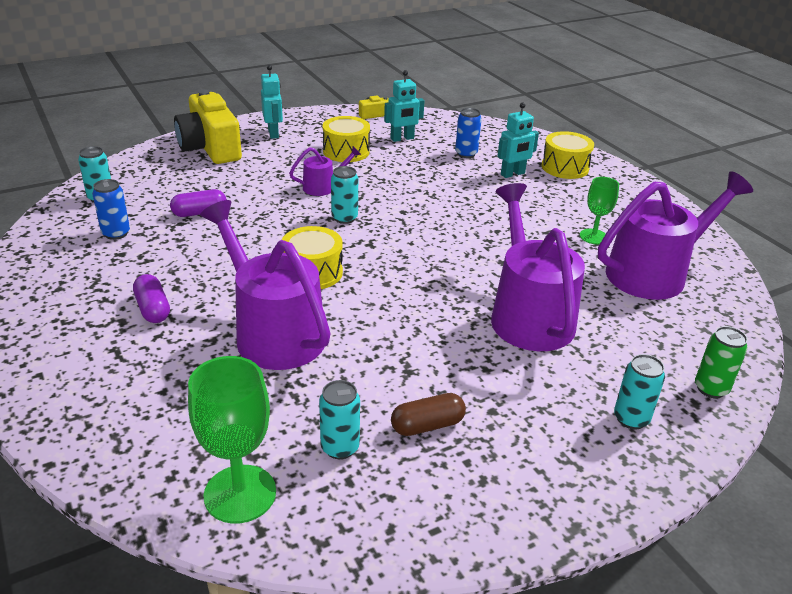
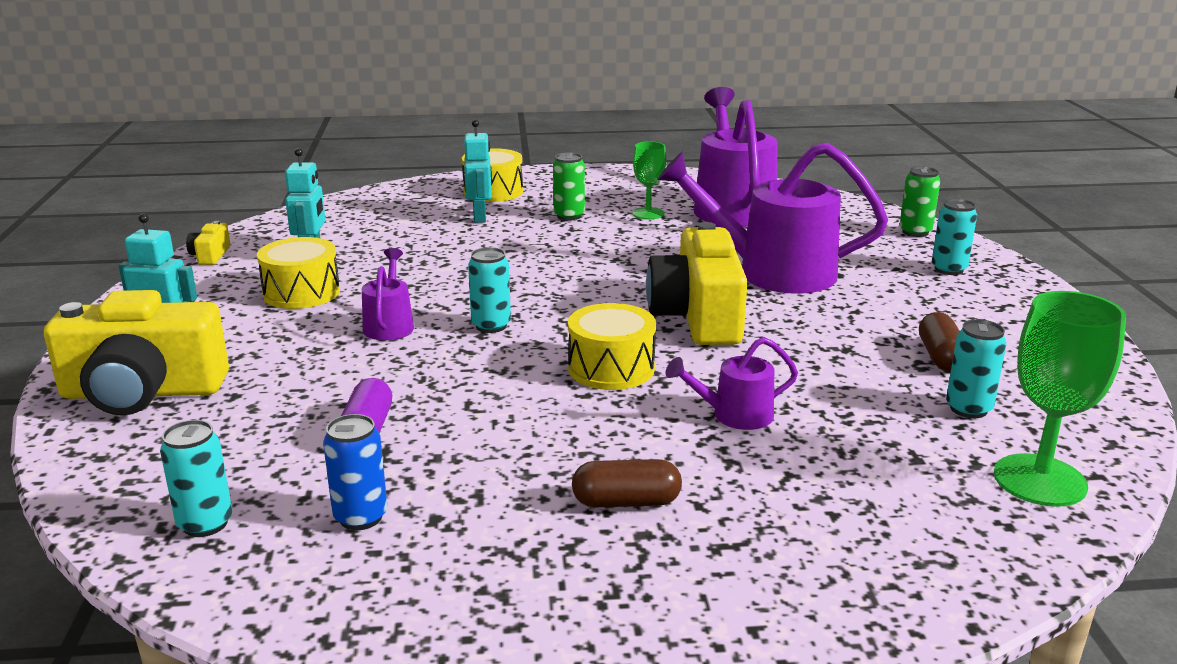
camera: 65 degrees left, 10 degrees down
(153, 309) = (626, 502): purple capsule -> brown capsule
(273, 332) = (734, 415): purple watering can -> purple watering can, size x0.48
(416, 293) = (698, 316): none -> yellow camera
(466, 154) = (401, 228): blue can -> none
(551, 205) = (569, 216): none -> green can

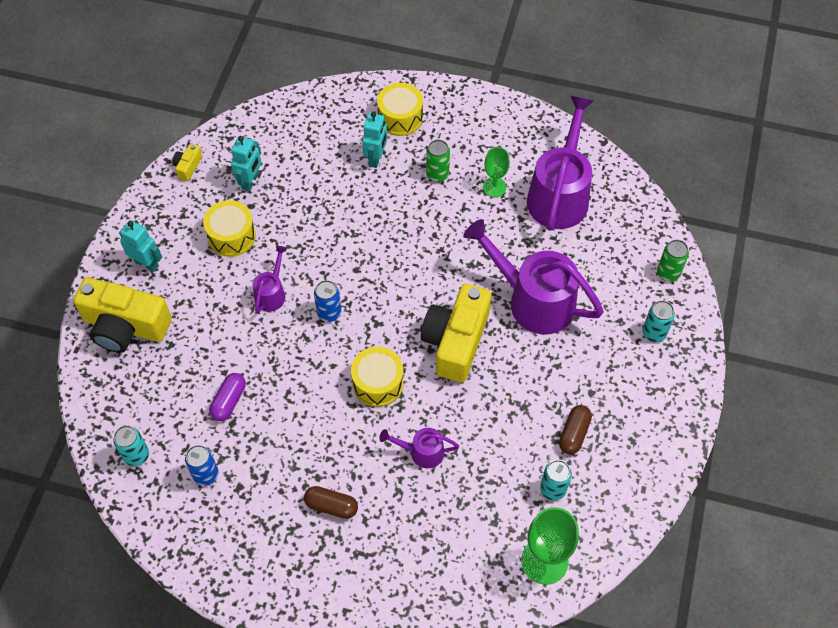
camera: 20 degrees right, 35 degrees up
(491, 326) = (329, 313): turquoise can -> blue can

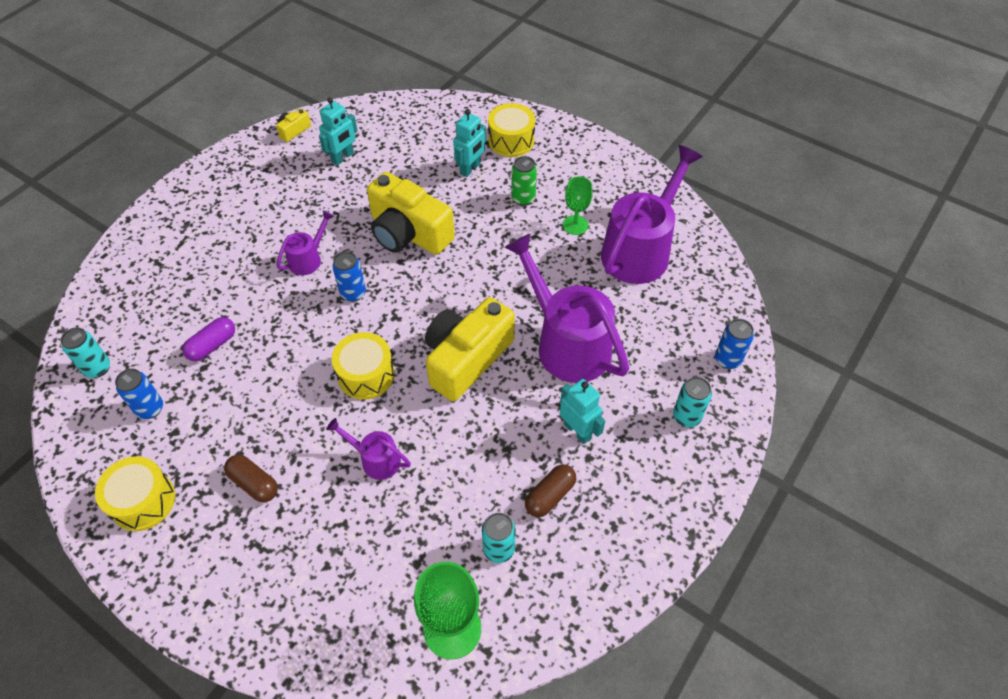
camera: 20 degrees right, 5 degrees down
(125, 326) = (159, 248): yellow camera -> yellow camera (408, 233)
(146, 263) = (210, 200): turquoise robot -> turquoise robot (577, 431)
(231, 236) = (299, 198): yellow drum -> yellow drum (143, 501)
(668, 273) = (727, 360): green can -> blue can

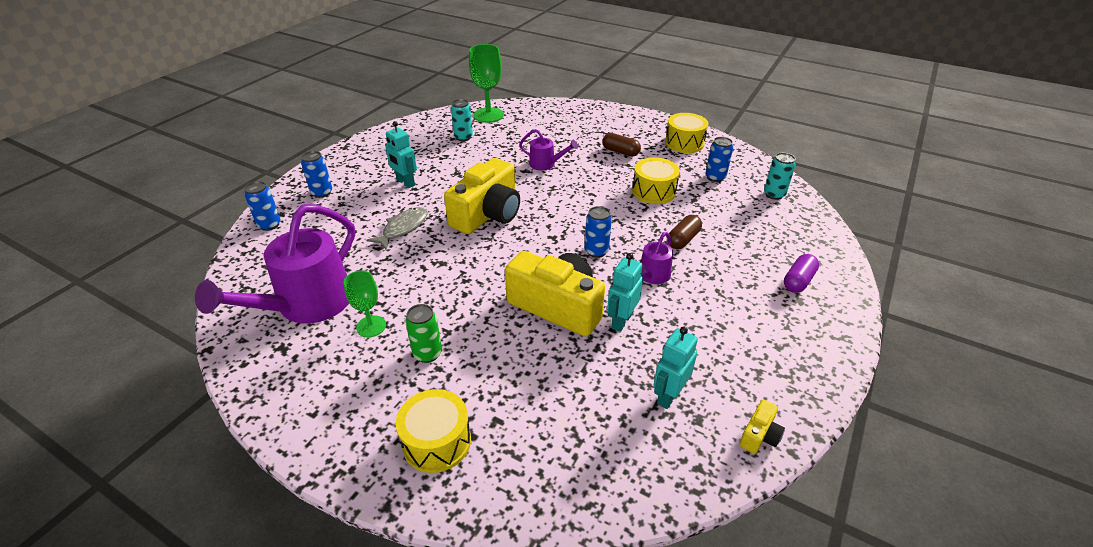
camera: 175 degrees right, 15 degrees down
(212, 345) = (697, 211): purple capsule -> purple capsule (798, 281)
(366, 375) = (566, 202): yellow drum -> yellow drum (653, 191)
(470, 169) = (494, 390): turquoise robot -> turquoise robot (621, 321)
(550, 496) = (430, 156): brown capsule -> brown capsule (683, 239)
(566, 342) = (403, 228): purple watering can -> grey fish
(686, 417) = (322, 193): turquoise can -> blue can

